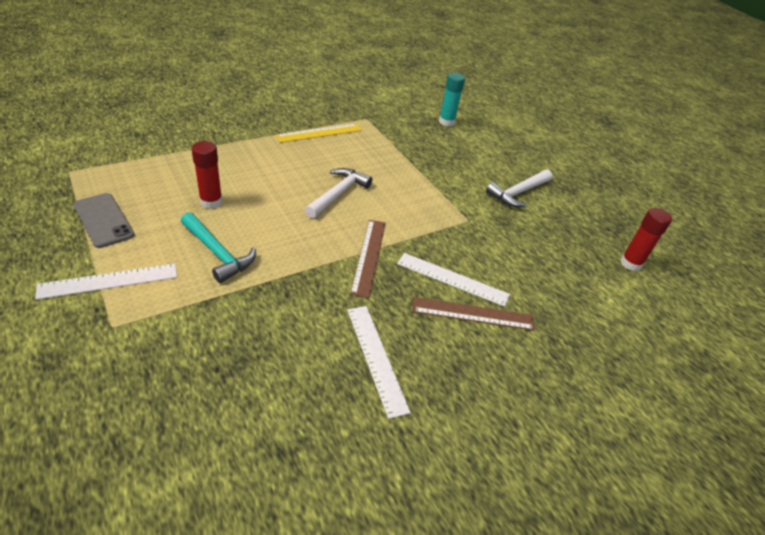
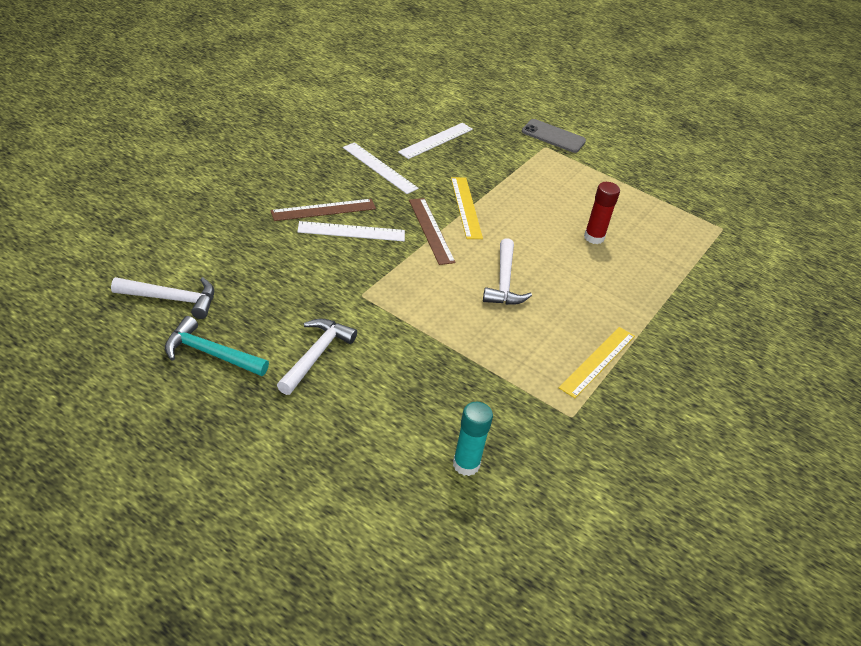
camera: 155 degrees right, 0 degrees up
(104, 220) = (640, 200): grey phone -> grey phone (553, 136)
(109, 281) = (580, 166): white ruler -> white ruler (436, 140)
(218, 253) = (540, 200): turquoise hammer -> turquoise hammer (210, 353)
(311, 270) = (465, 207): none -> yellow ruler
(630, 263) = (172, 299): red glue stick -> white hammer

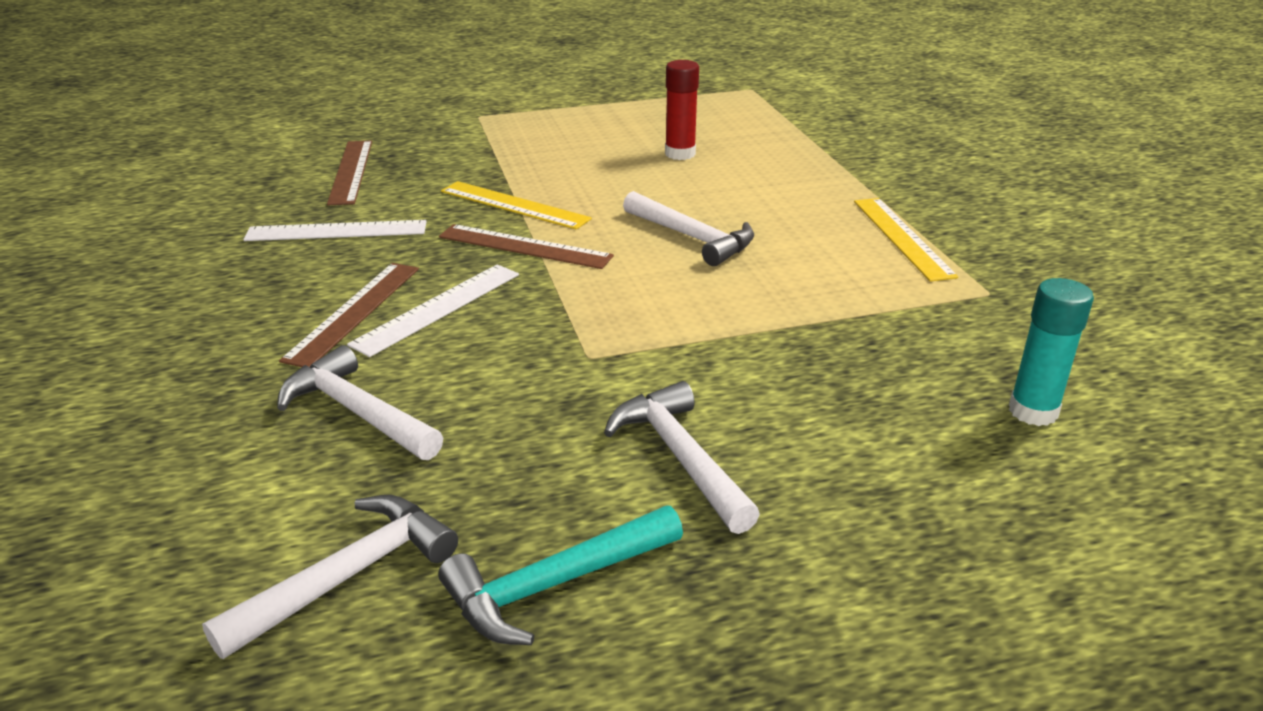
camera: 45 degrees left, 10 degrees down
(260, 249) = (357, 412): none -> white hammer
(436, 140) = (351, 171): white ruler -> brown ruler
(553, 136) = (468, 105): grey phone -> none

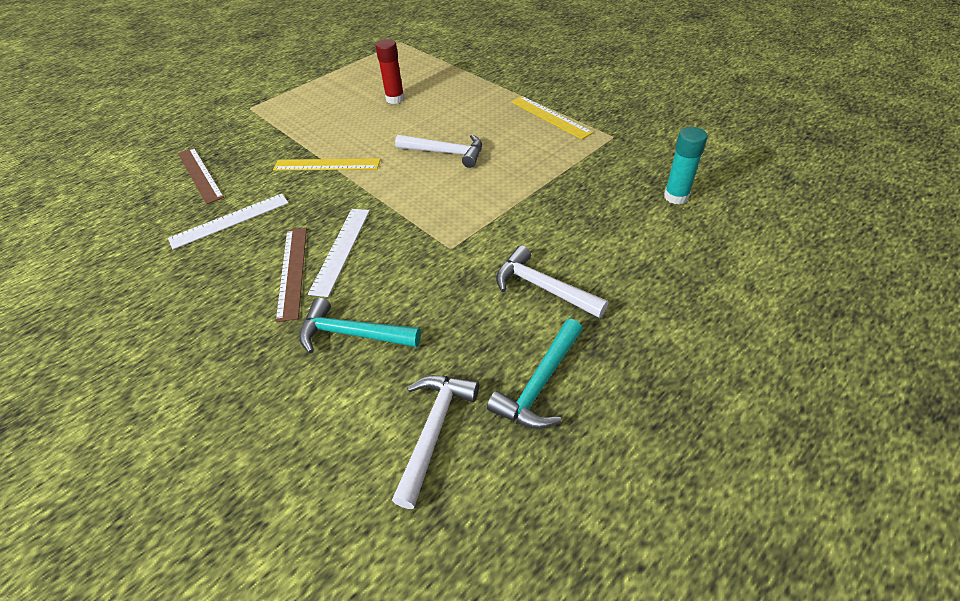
camera: 25 degrees left, 15 degrees up
(357, 412) = (352, 334): white hammer -> turquoise hammer
(525, 246) = (357, 190): brown ruler -> none

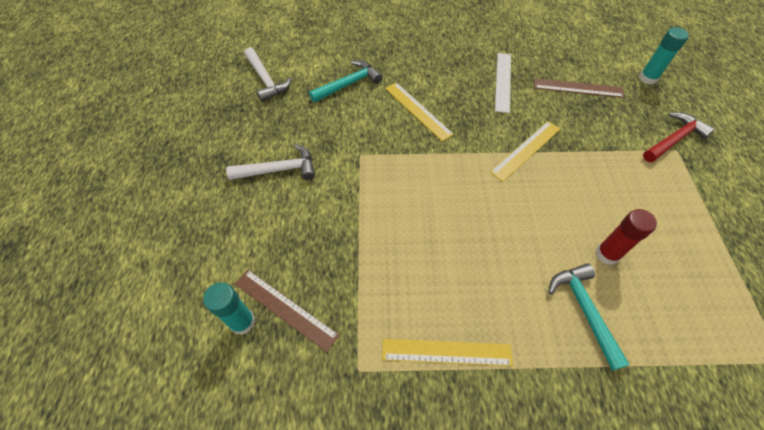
camera: 130 degrees right, 10 degrees up
(149, 147) = (647, 78): none -> turquoise glue stick
(236, 112) = (674, 139): none -> red hammer
(292, 272) = (422, 85): brown ruler -> brown ruler (285, 308)
(340, 250) = (418, 110): white ruler -> yellow ruler
(446, 153) = (469, 225): white hammer -> none
(540, 384) = (235, 123): turquoise hammer -> turquoise hammer (584, 310)

